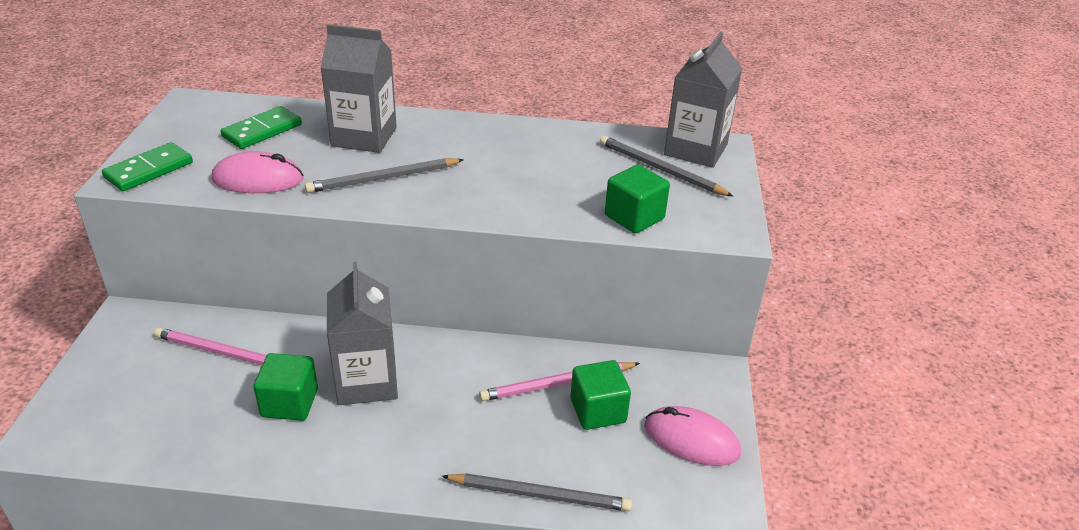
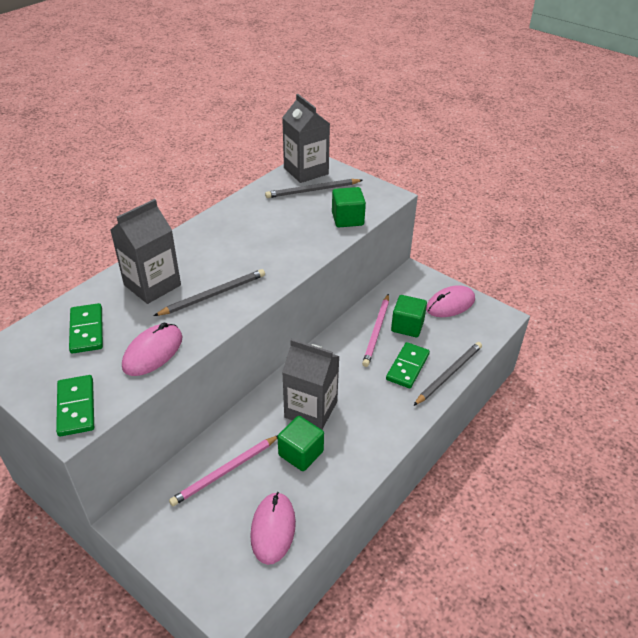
camera: 55 degrees left, 5 degrees up
(162, 428) = (273, 529): none -> pink mouse
(383, 178) = (213, 295): grey pencil -> grey pencil turned 135 degrees counterclockwise
(516, 443) = (407, 367): none -> green domino

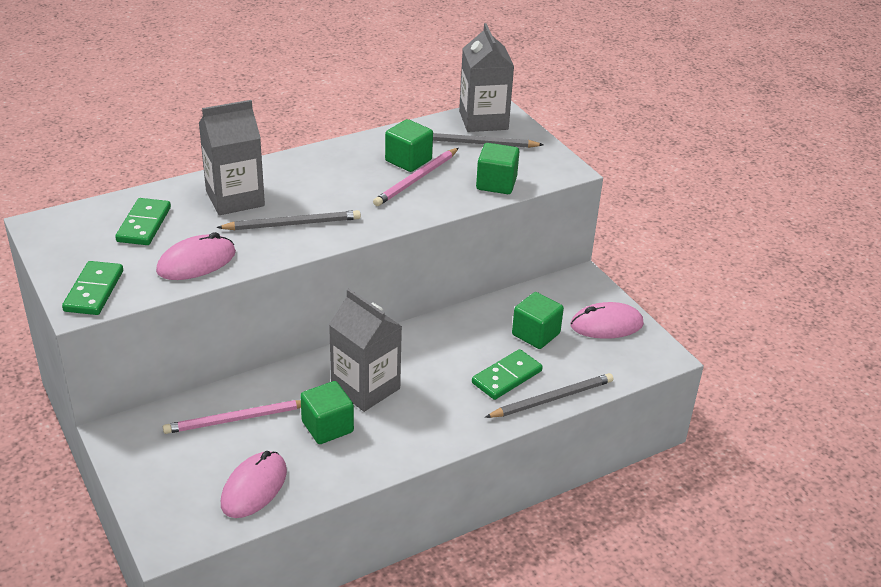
camera: 20 degrees right, 5 degrees down
(271, 217) = (408, 160): none -> green cube
(376, 331) = (494, 330): pink pencil -> pink pencil (416, 179)

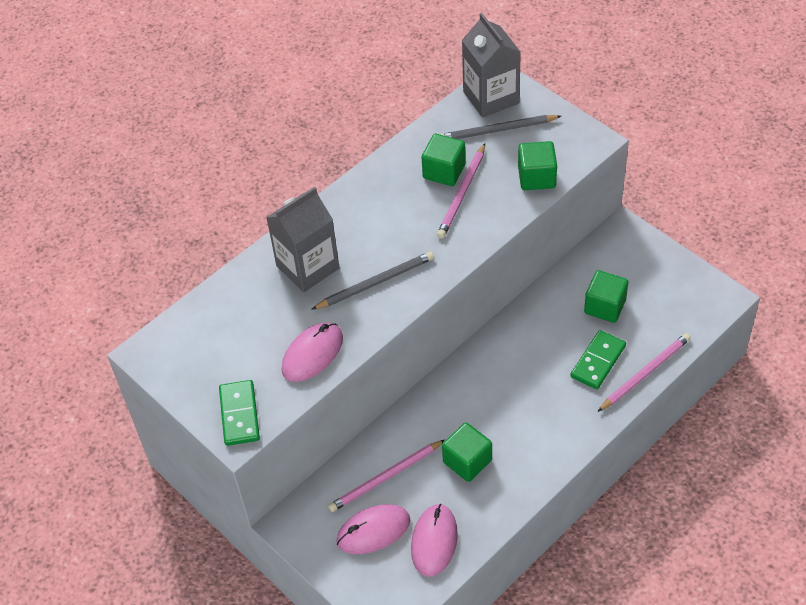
camera: 10 degrees left, 15 degrees up
(144, 224) = (241, 324): green domino -> none
(365, 388) = (481, 410): grey carton -> none
(552, 399) = (645, 373): grey pencil -> pink pencil
(606, 325) = (662, 277): pink mouse -> pink mouse (373, 531)

